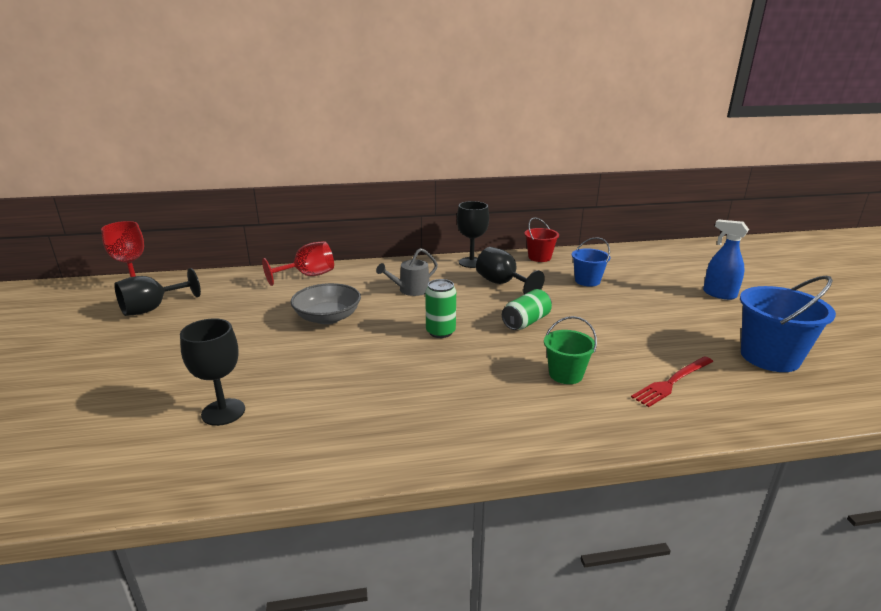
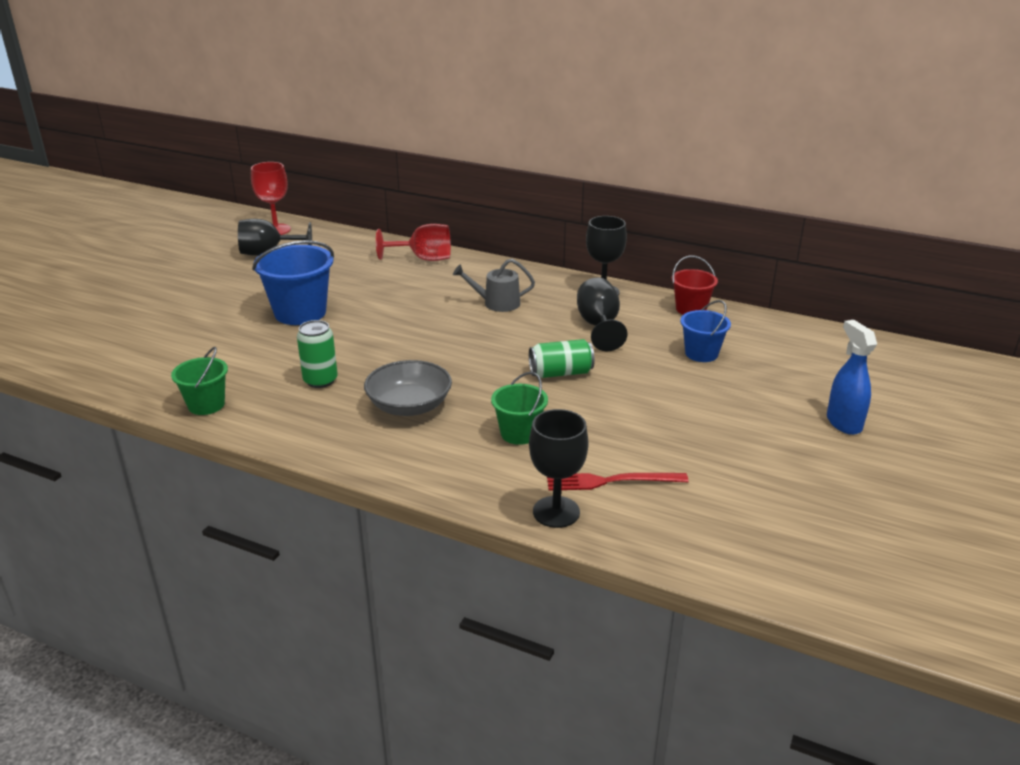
camera: 35 degrees right, 5 degrees up
(223, 412) = (225, 357): black goblet -> black goblet (556, 512)
(263, 466) = (206, 405): none -> green bucket
(327, 317) = (388, 306): grey bowl -> grey bowl (409, 406)
(440, 332) = (465, 353): green can -> green can (320, 380)
(769, 357) = (767, 505): blue bucket -> blue bucket (300, 313)

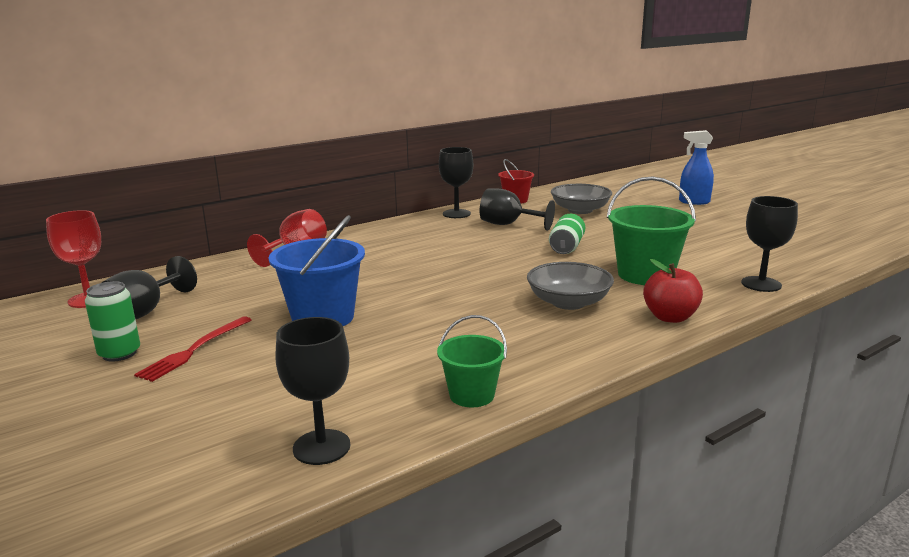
camera: 60 degrees left, 10 degrees down
(116, 373) = (321, 447): none -> black goblet
(320, 380) = (482, 330): green can -> green can (119, 353)
(413, 466) = (670, 317): none -> red apple
(497, 303) = (426, 244): grey watering can -> none
(519, 433) = (645, 275): green bucket -> green bucket, size x1.68
(611, 481) = (729, 262): red fork -> red fork (194, 350)
(701, 353) = (580, 210): blue bucket -> grey bowl

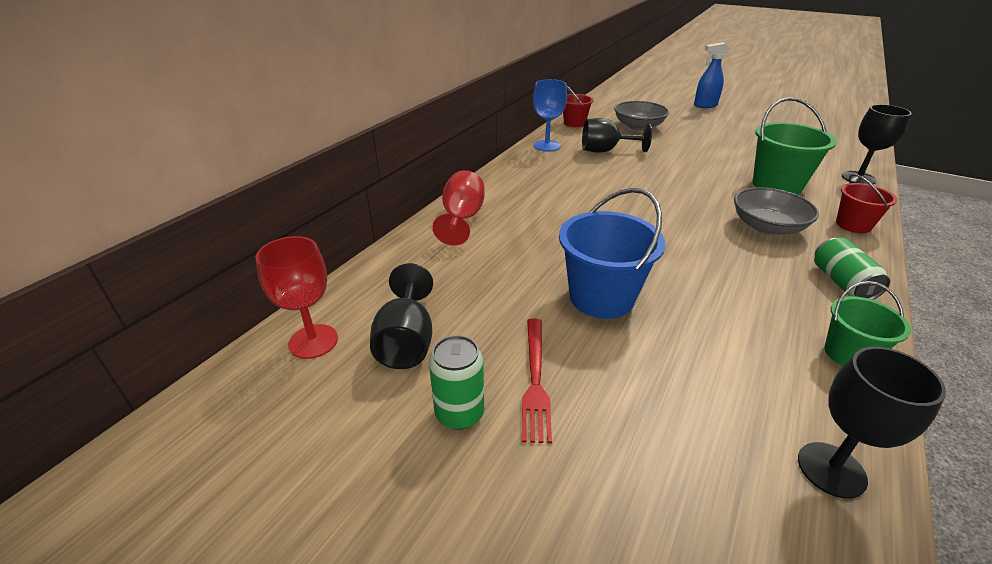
camera: 25 degrees left, 15 degrees up
(456, 214) = (547, 146): black goblet -> blue goblet
(566, 247) = (683, 167): green can -> green can (841, 283)
(670, 317) = (853, 225): red apple -> red bucket

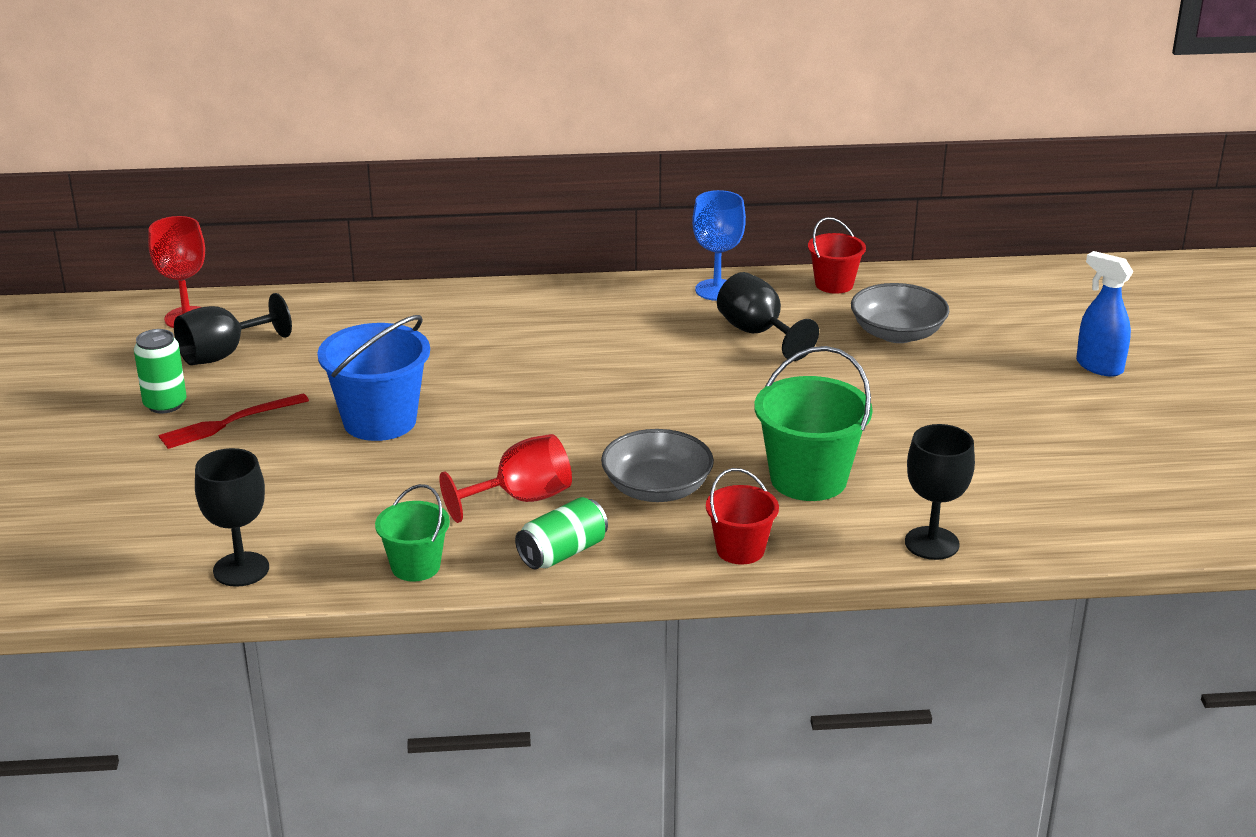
camera: 55 degrees right, 5 degrees down
(462, 219) = (449, 305): red goblet -> red goblet (521, 499)

